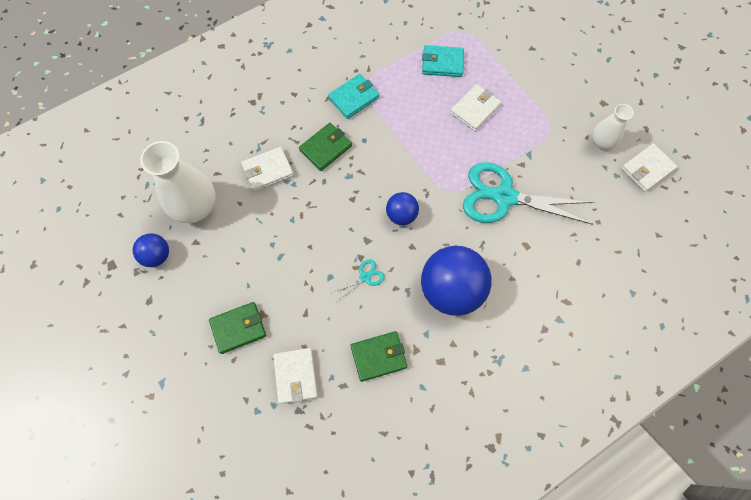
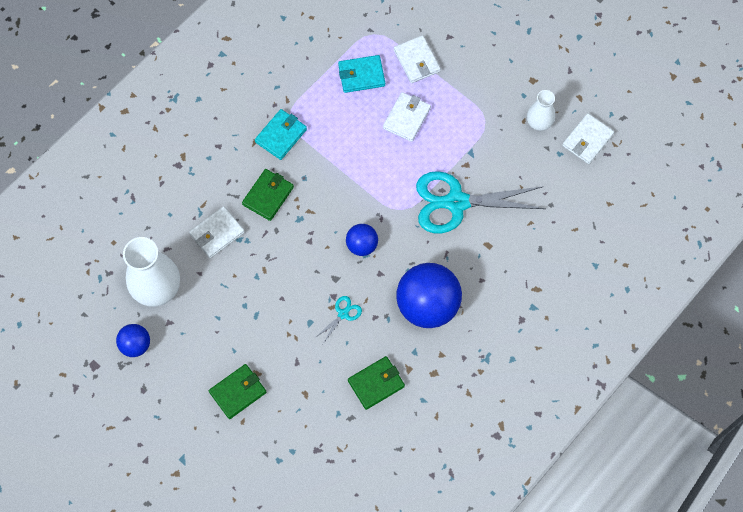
camera: 15 degrees left, 0 degrees up
(295, 376) = (305, 420): white wallet -> white wallet (416, 61)

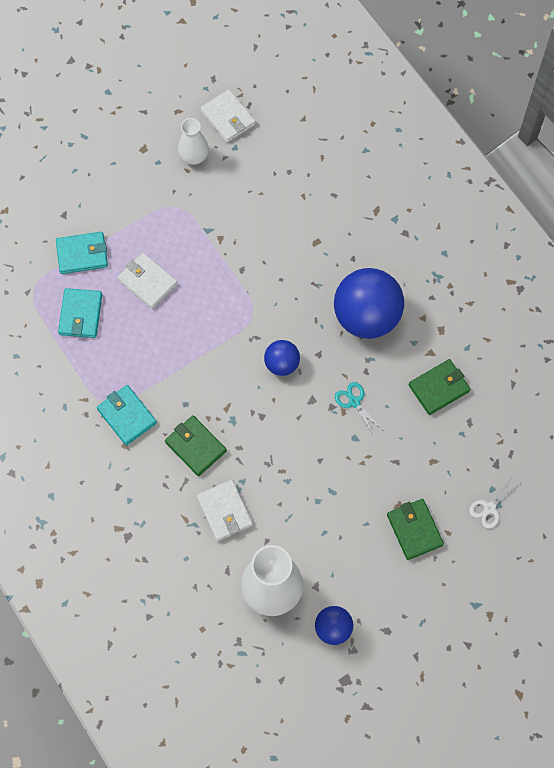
camera: 75 degrees left, 0 degrees up
(273, 453) = (489, 508): none -> white scissors
(376, 383) = (439, 388): green wallet -> green wallet turned 75 degrees clockwise
(416, 61) = (82, 254): white wallet -> turquoise wallet
(456, 202) = (260, 259): turquoise scissors -> none

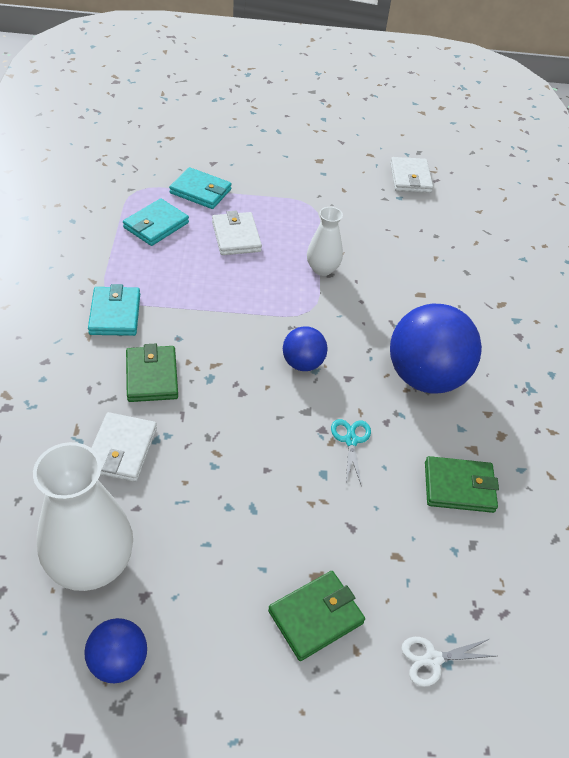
camera: 30 degrees right, 20 degrees down
(194, 156) = (358, 185): white vase -> white vase (322, 269)
(414, 530) = (316, 617): green wallet -> green wallet turned 45 degrees clockwise

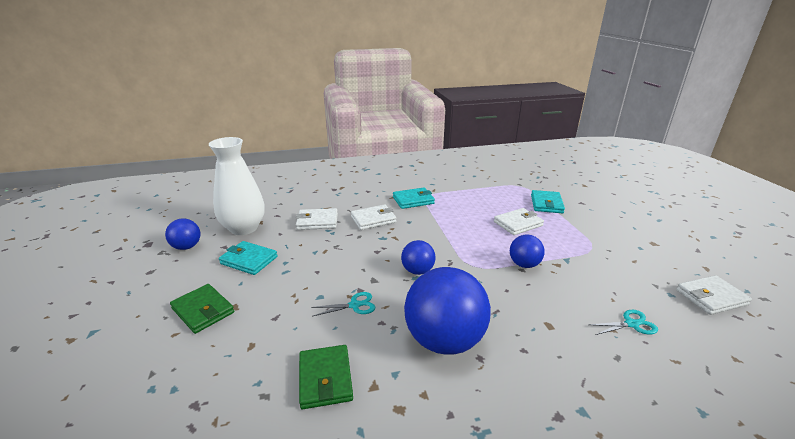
camera: 80 degrees right, 20 degrees down
(152, 376) = (373, 219): green wallet -> white wallet
(156, 225) = (497, 197): turquoise wallet -> turquoise wallet (249, 260)
(322, 269) = (524, 264): white vase -> blue ball
(431, 242) = (631, 324): none -> turquoise scissors
(432, 659) = (157, 378): white scissors -> none

